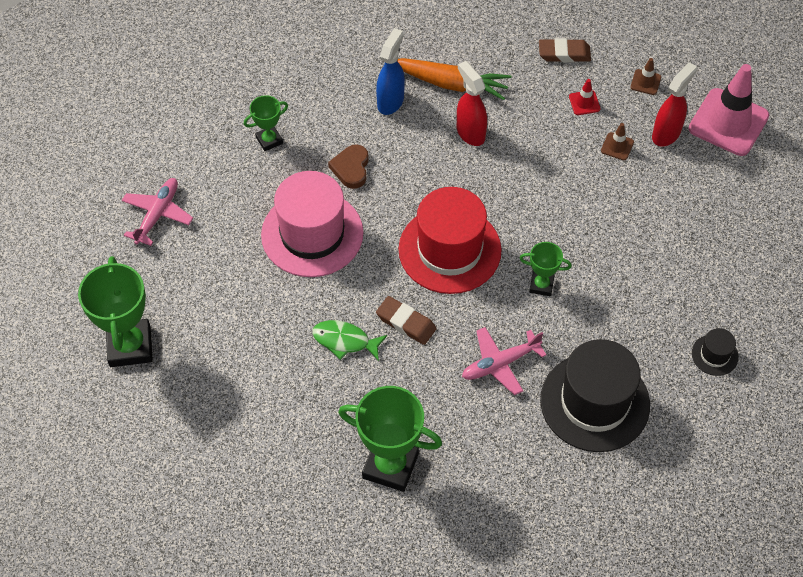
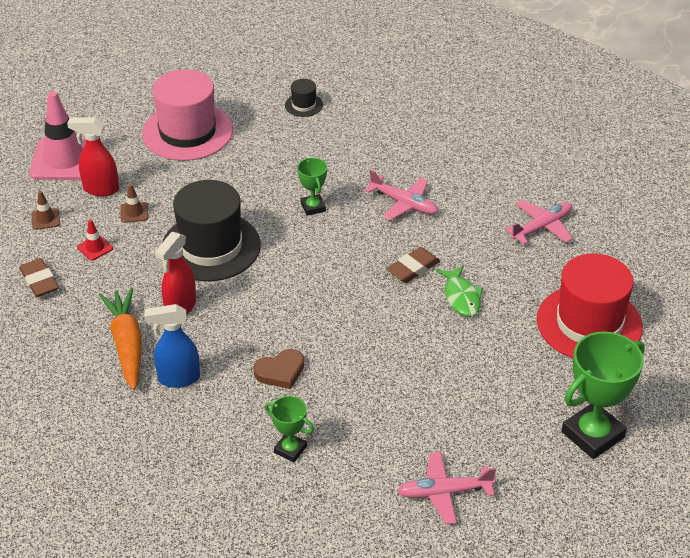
camera: 120 degrees left, 15 degrees down
(312, 234) = (374, 366): pink hat -> pink hat (187, 132)
(390, 466) = (541, 227): green trophy -> pink plane
(406, 323) = (413, 268): brown eraser -> brown eraser turned 45 degrees clockwise
(449, 250) = (320, 271): red hat -> red hat (589, 323)
(595, 402) = (394, 147): black hat -> black hat (211, 247)

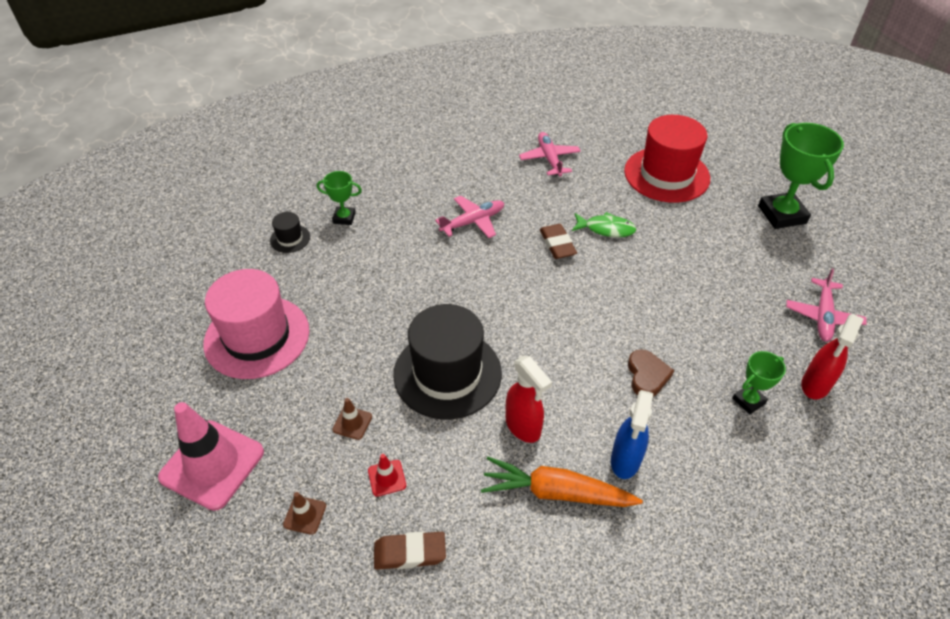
camera: 65 degrees left, 5 degrees up
(100, 189) = (291, 443): red spray bottle -> red spray bottle (815, 385)
(313, 207) = (439, 280): green trophy -> green trophy (344, 218)

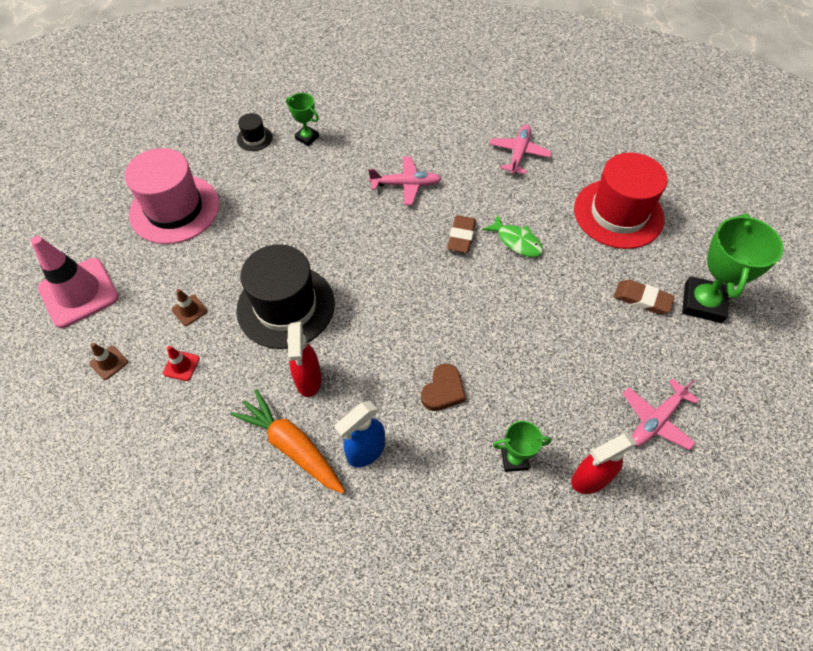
camera: 30 degrees right, 10 degrees up
(410, 553) = (155, 431): brown eraser -> brown eraser (642, 299)

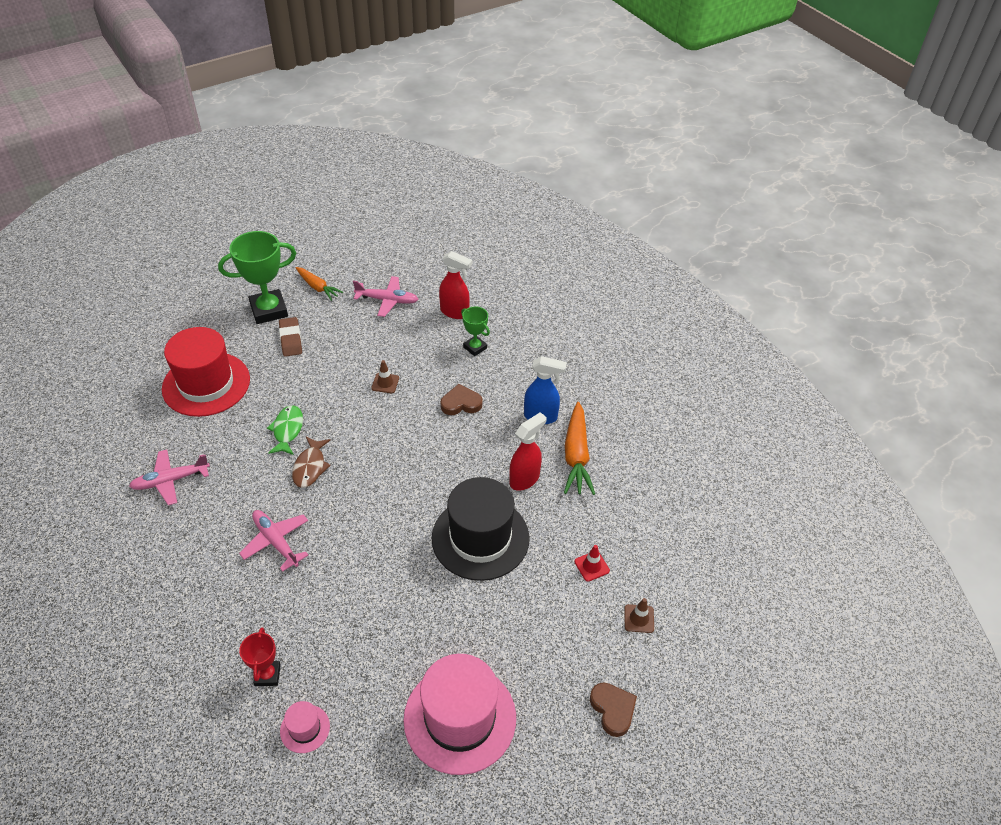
camera: 130 degrees left, 10 degrees down
(79, 293) = (613, 709): pink traffic cone -> brown heart
(189, 310) = (546, 603): brown traffic cone -> brown traffic cone (385, 383)
(254, 138) = (305, 728): black hat -> pink hat
(307, 137) = (267, 675): green trophy -> red trophy
(461, 237) = (310, 467): brown eraser -> brown fish
(721, 364) = (317, 287): none -> orange carrot

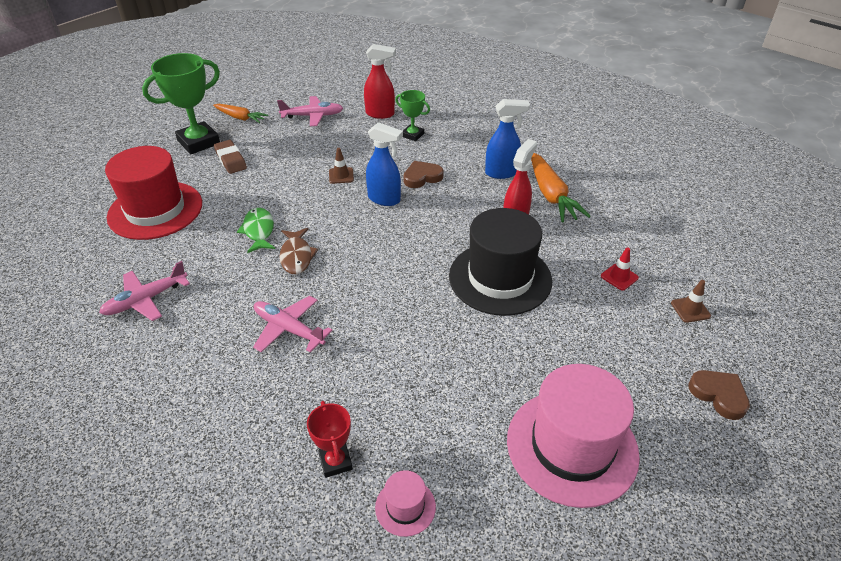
camera: 15 degrees left, 5 degrees down
(414, 421) = (384, 199): none -> blue spray bottle

